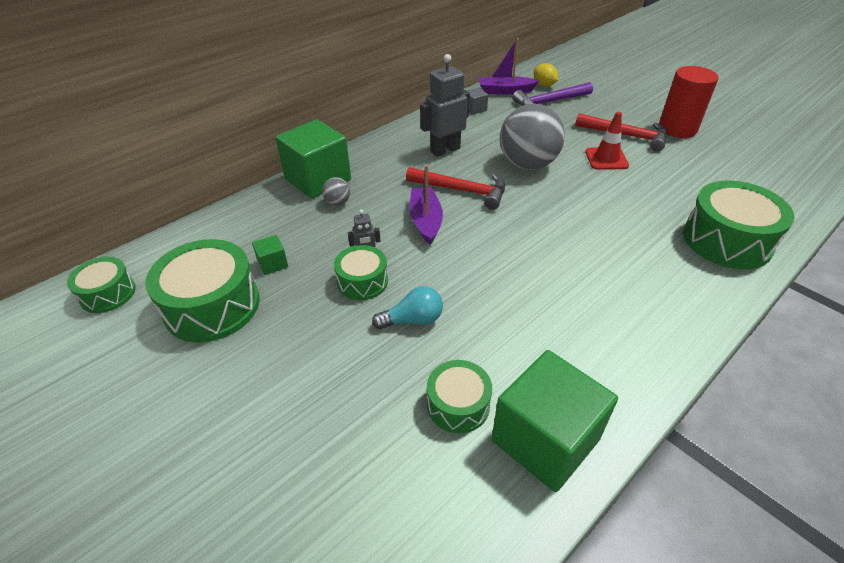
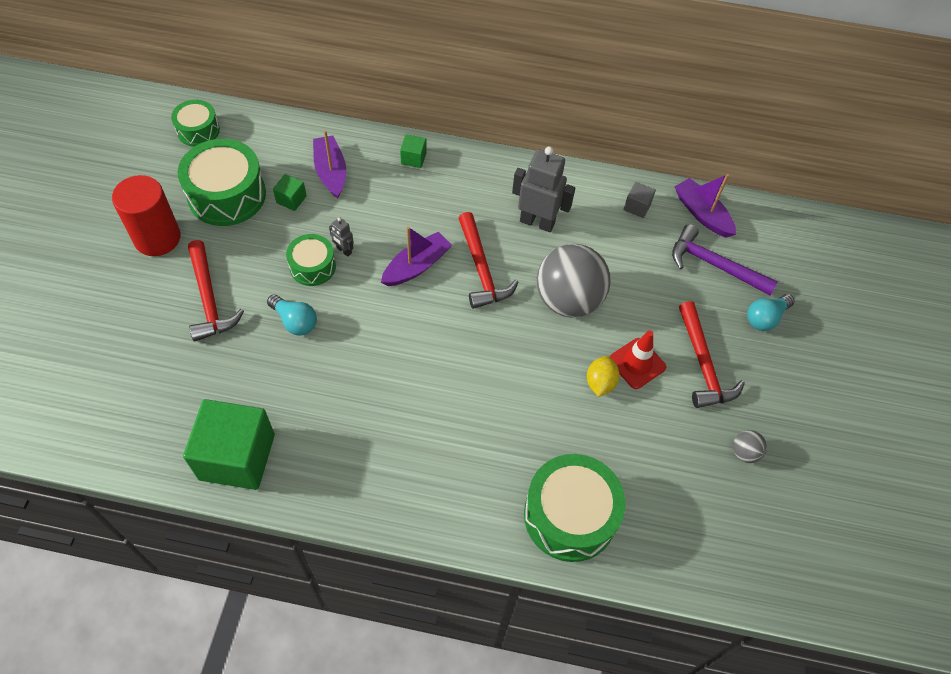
camera: 50 degrees right, 15 degrees up
(274, 228) = (331, 172): none -> purple boat
(318, 179) = (413, 158): green cube -> green cube, size x0.43
(323, 375) = (209, 299): none -> red hammer
(337, 202) = (393, 192): grey ball -> grey ball (744, 452)
(458, 405) = (234, 391): green drum -> none
(544, 85) = (751, 242): yellow lemon -> yellow lemon (600, 383)
(606, 102) = (765, 318): none -> turquoise light bulb
(677, 129) = (764, 409): red cylinder -> red cylinder (157, 238)

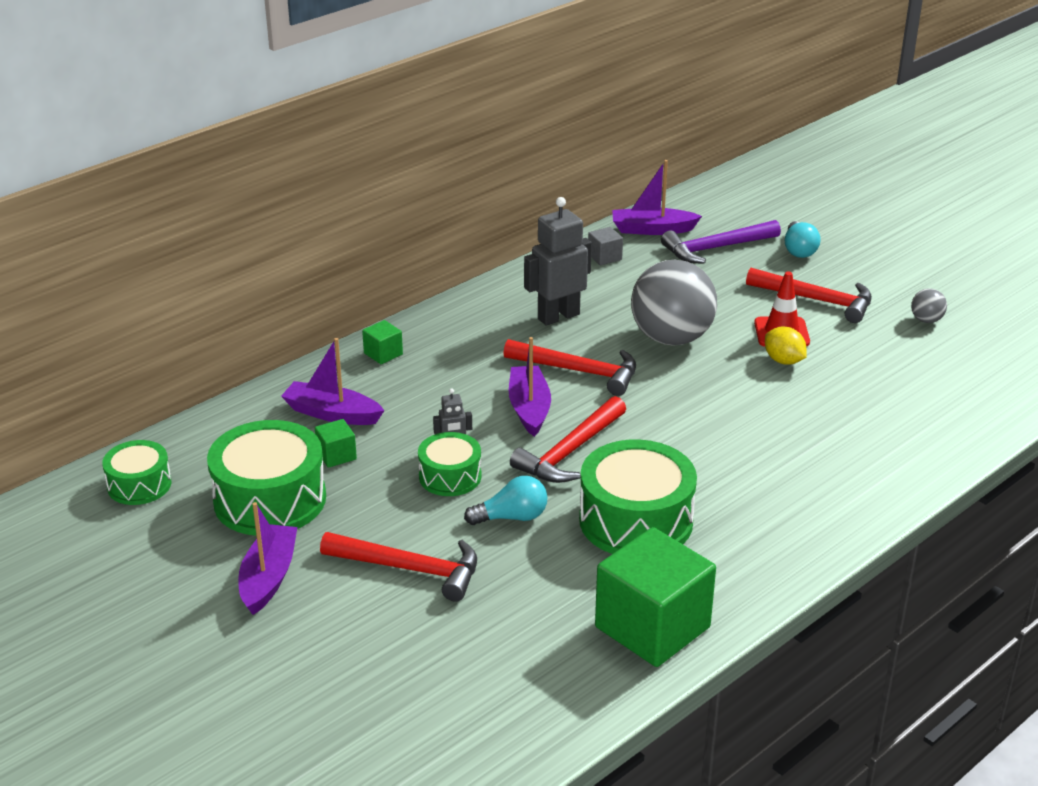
camera: 50 degrees left, 25 degrees down
(157, 238) = (268, 577): red cylinder -> purple boat
(387, 314) = (570, 452): none -> red hammer
(570, 515) = (912, 437): green drum -> green drum (636, 520)

